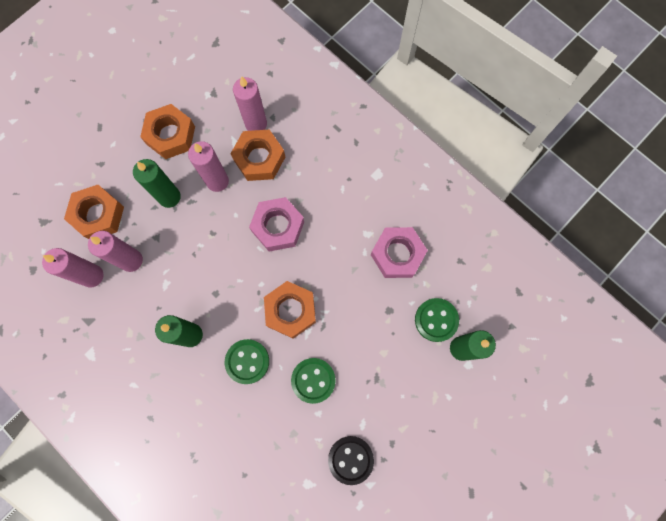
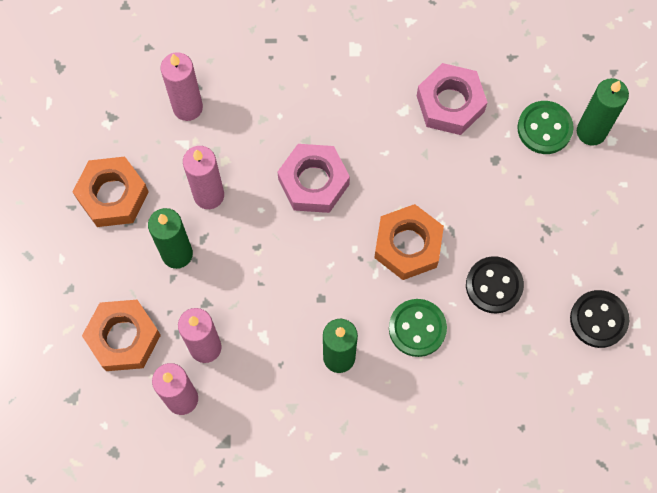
camera: 45 degrees left, 5 degrees down
(259, 158) = (226, 136): orange nut -> none
(313, 380) = (494, 285): green button -> black button

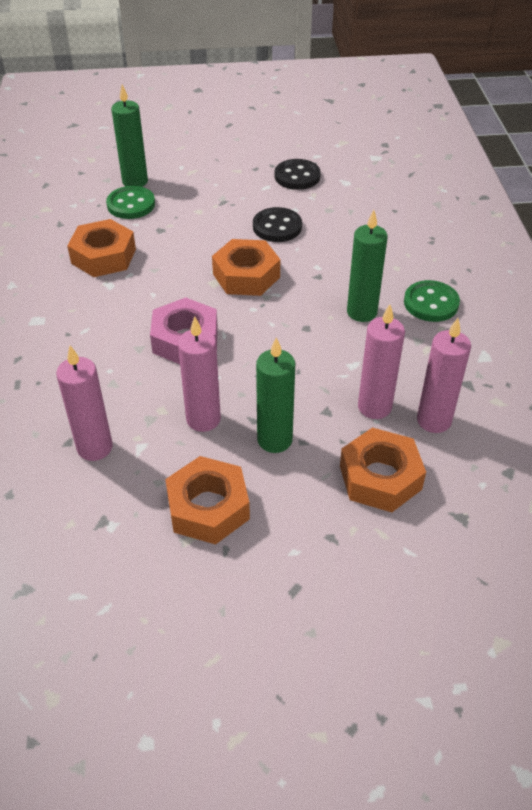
camera: 95 degrees left, 25 degrees down
(417, 328) = (324, 267): green button -> green button (431, 303)
(450, 103) = (103, 256): pink nut -> orange nut

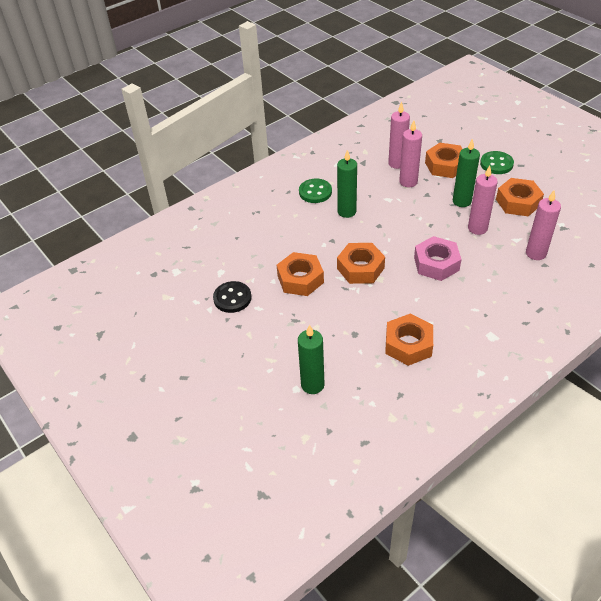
camera: 120 degrees left, 0 degrees up
(131, 204) = (342, 368): green button -> green button (496, 164)
(277, 227) = (300, 279): black button -> orange nut

